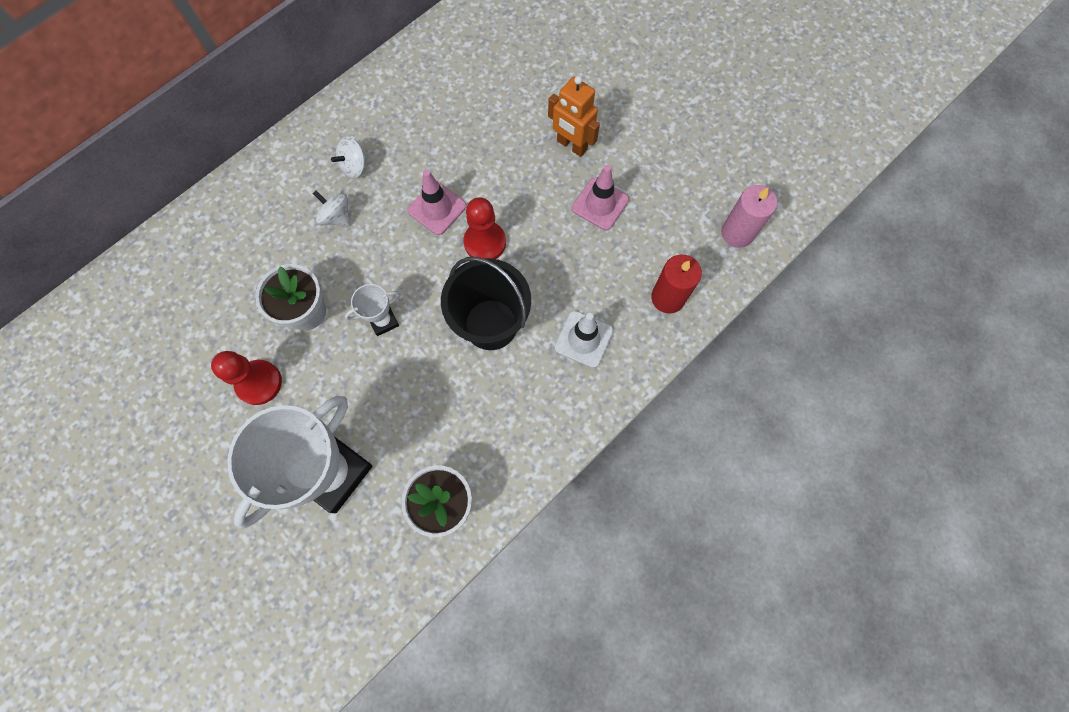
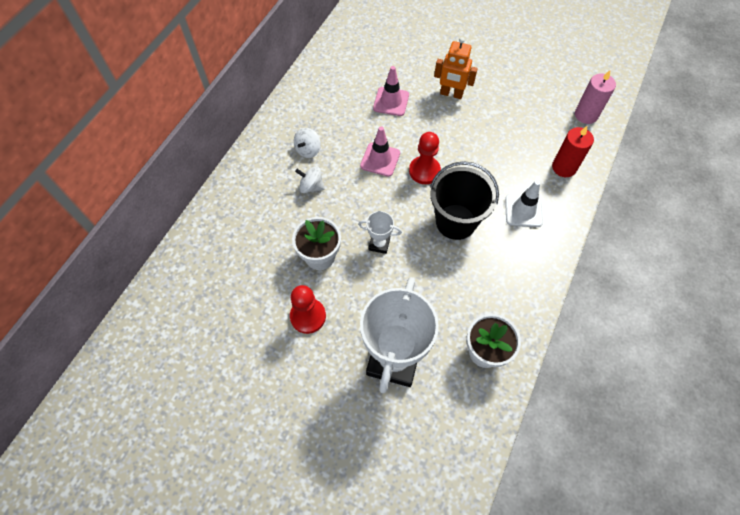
camera: 20 degrees left, 10 degrees down
(383, 321) = (379, 244): white trophy -> white trophy turned 60 degrees clockwise
(600, 204) = (489, 124): pink traffic cone -> pink traffic cone (391, 101)

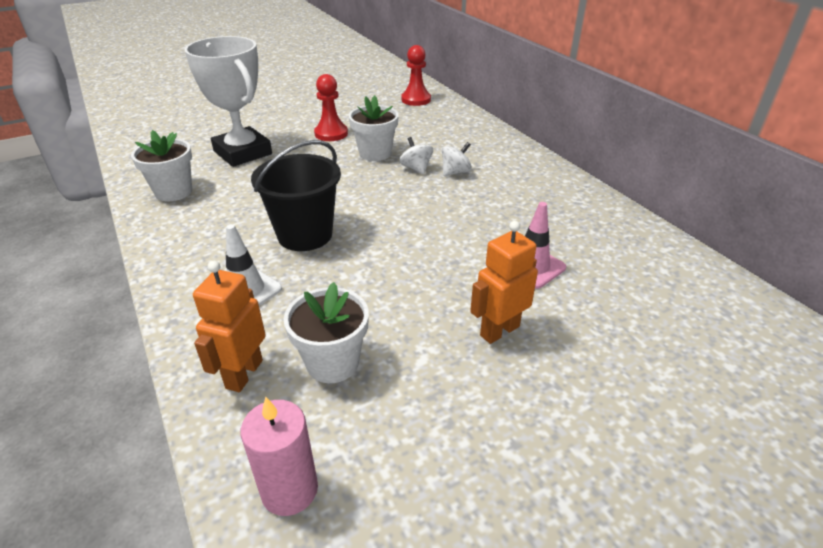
camera: 125 degrees right, 25 degrees down
(308, 150) = (505, 185): white spinning top -> white spinning top (416, 168)
(379, 244) = (345, 183): white trophy -> none
(380, 159) = (444, 221): pink traffic cone -> none
(424, 171) = (393, 244): red pawn -> red pawn (416, 100)
(527, 140) = (332, 363): none -> white flower pot
(564, 167) = (244, 374): red candle -> orange robot

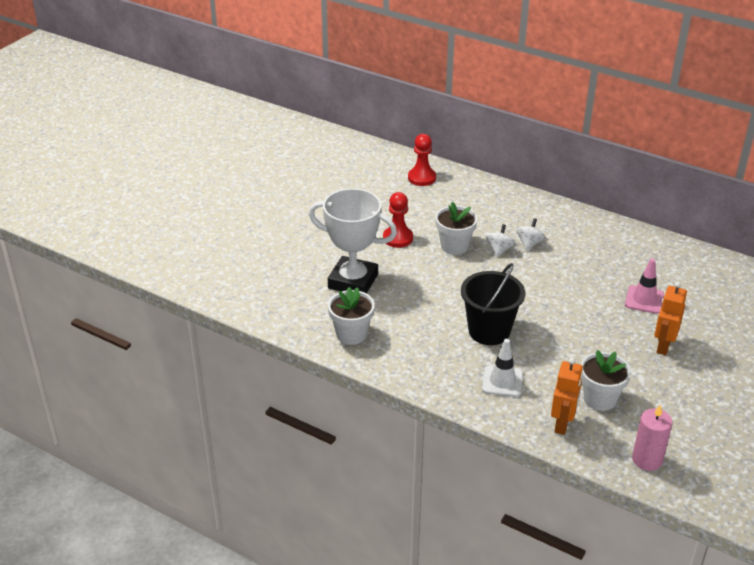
camera: 30 degrees left, 0 degrees up
(244, 374) = (562, 424): orange robot -> orange robot turned 150 degrees counterclockwise
(416, 168) = (499, 250): white spinning top -> white spinning top turned 75 degrees clockwise

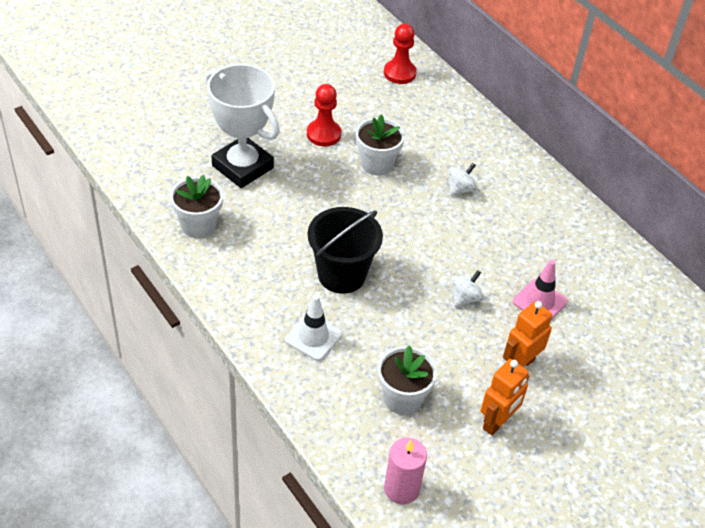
camera: 20 degrees right, 10 degrees up
(499, 250) = (422, 185): white spinning top -> white spinning top (465, 298)
(562, 424) = (341, 411): orange robot -> orange robot (497, 422)

